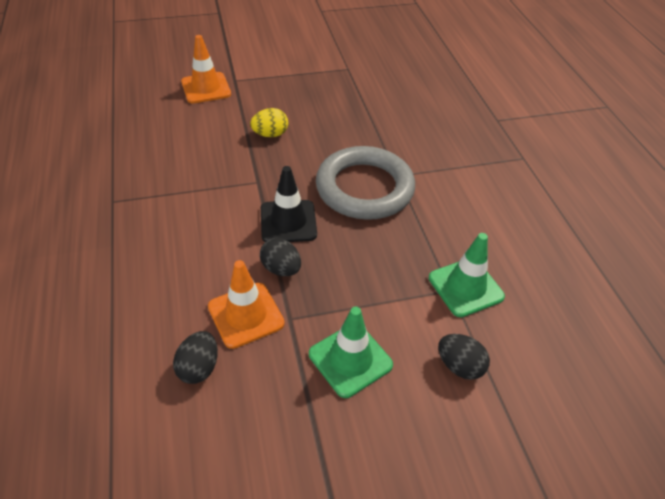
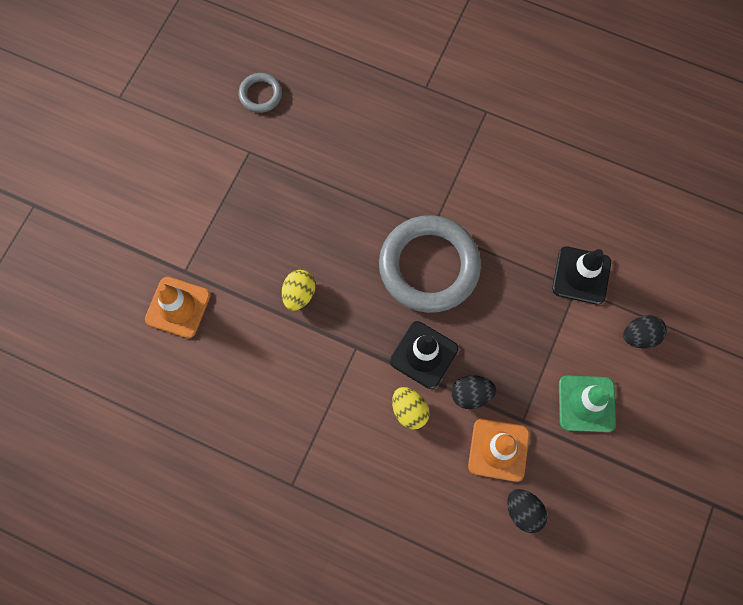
camera: 50 degrees left, 25 degrees up
(231, 237) = (409, 411): none -> yellow egg
(391, 55) = (260, 94): none -> grey ring
(465, 287) = (581, 275): green traffic cone -> black traffic cone

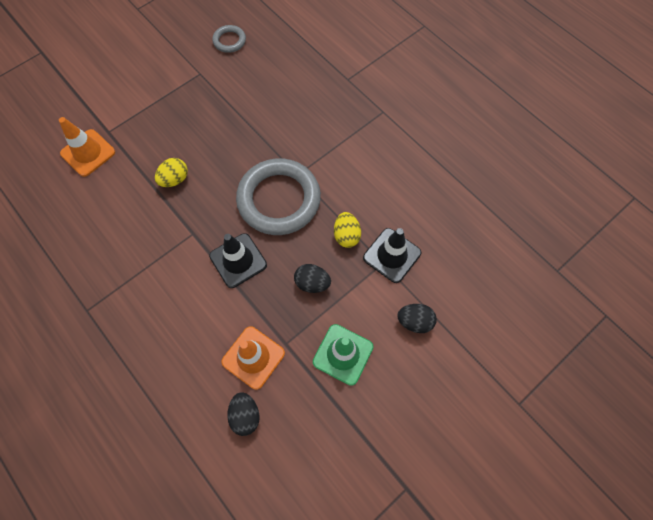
camera: 25 degrees right, 5 degrees down
(409, 411) = (203, 296): yellow egg -> yellow egg (346, 235)
(471, 394) = (256, 305): black egg -> black egg (312, 283)

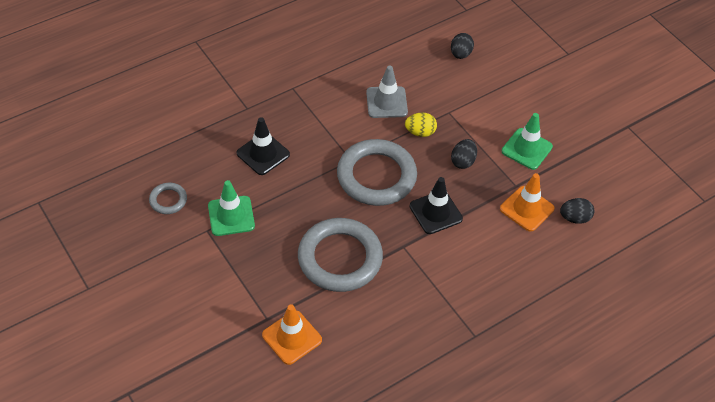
camera: 85 degrees left, 15 degrees down
(175, 179) = (340, 258): yellow egg -> grey ring
(216, 88) = (231, 216): none -> green traffic cone
(382, 198) = (386, 102): none -> grey traffic cone
(392, 255) = (442, 105): black traffic cone -> black traffic cone (263, 154)
(414, 321) = (502, 100): black egg -> black egg (460, 54)

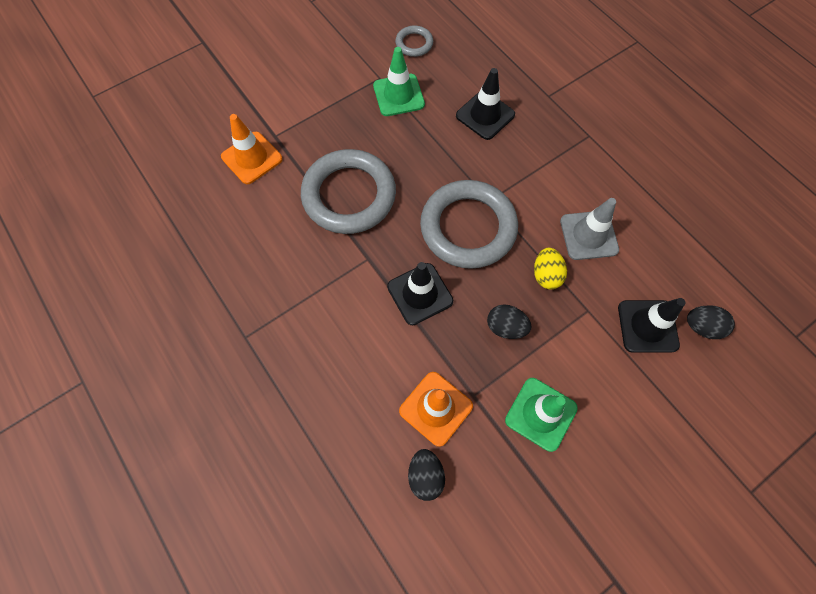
camera: 90 degrees right, 15 degrees up
(460, 82) = (647, 326): none -> black traffic cone

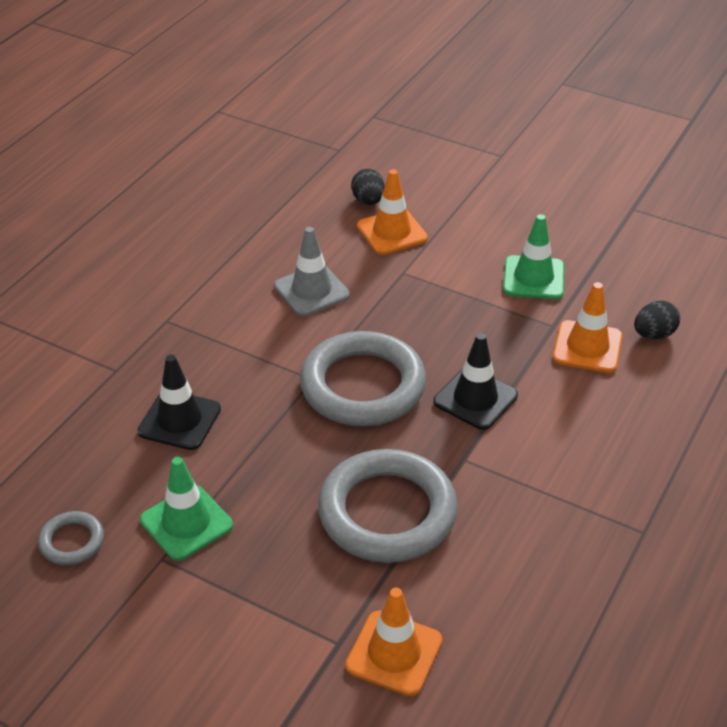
camera: 115 degrees left, 25 degrees down
(505, 327) = (464, 323): black egg -> none
(546, 275) = (382, 310): yellow egg -> none
(647, 326) = (392, 232): black traffic cone -> orange traffic cone

